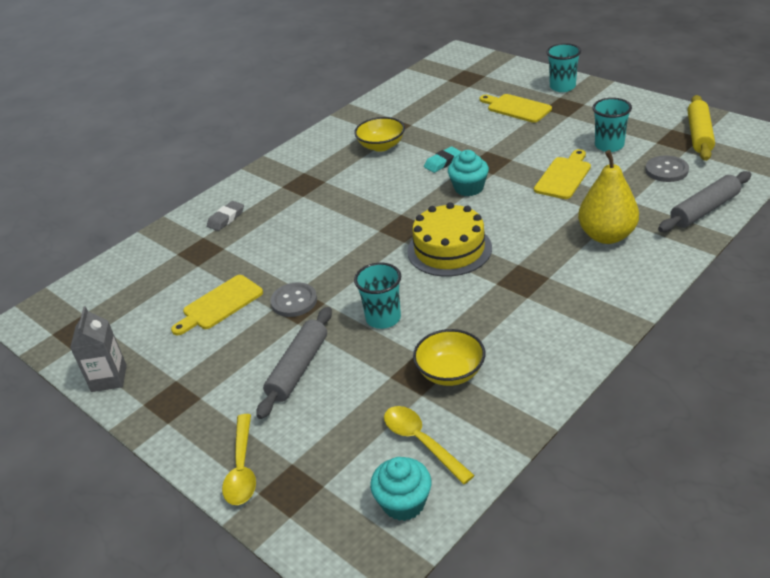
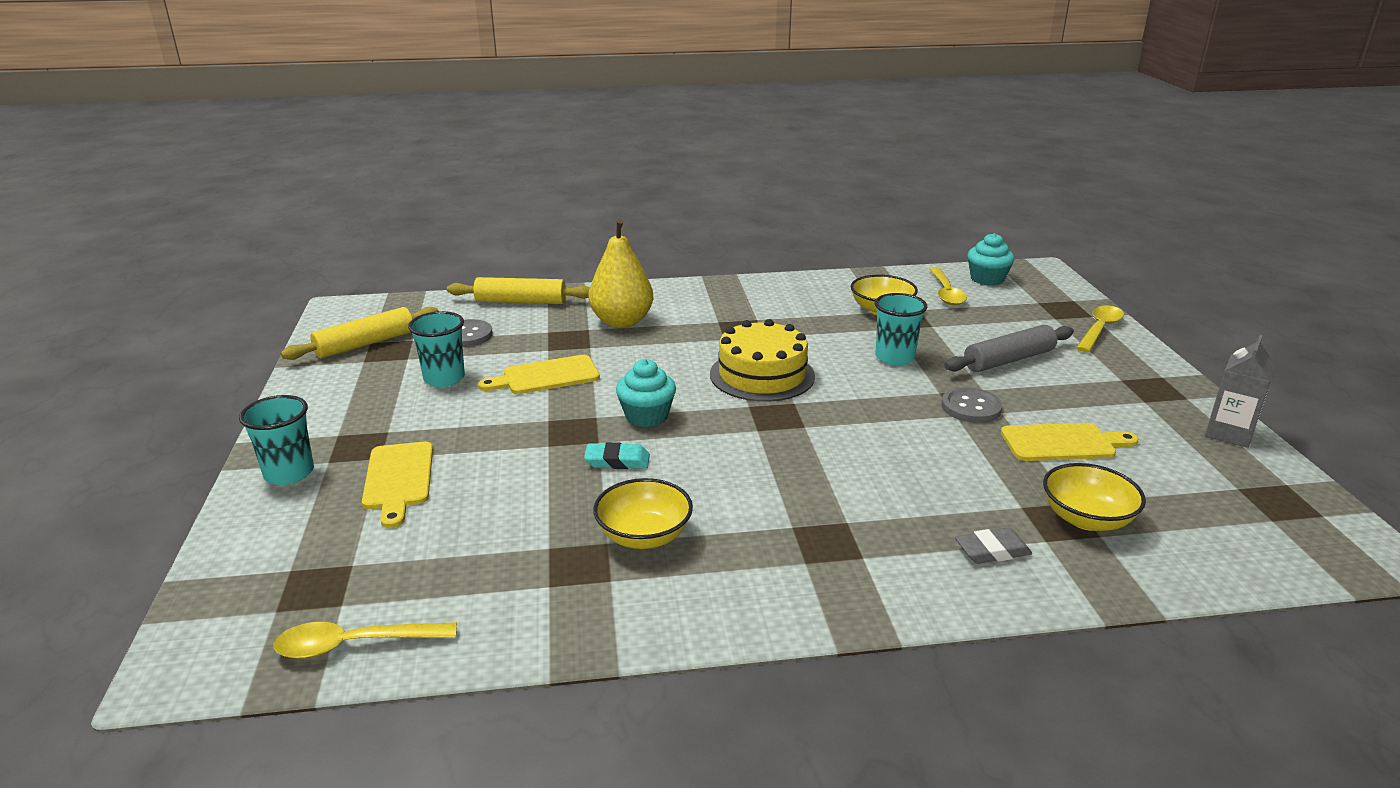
camera: 145 degrees left, 10 degrees down
(187, 259) = (1086, 519): none -> yellow bowl
(422, 78) = (354, 645): none -> yellow spoon
(704, 210) = (521, 302): grey rolling pin -> yellow rolling pin

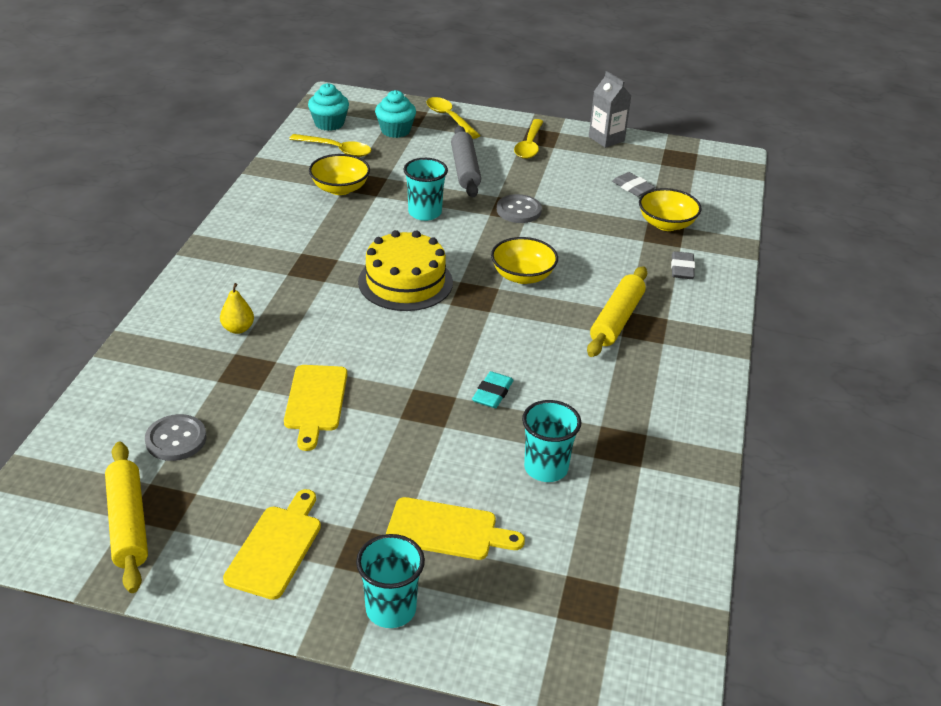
camera: 70 degrees left, 10 degrees up
(354, 645) = (671, 582): yellow spoon -> yellow spoon (529, 145)
(444, 378) = (267, 471): turquoise cup -> turquoise cup (546, 468)
(521, 302) = (124, 384): yellow rolling pin -> yellow rolling pin (616, 319)
(622, 322) = (238, 329): yellow pear -> yellow pear, size x0.49
(644, 536) = (601, 405): yellow bowl -> yellow bowl (522, 276)
(646, 416) = (431, 360): turquoise cupcake -> turquoise cupcake (395, 130)
(1062, 443) = (583, 196): yellow cutting board -> yellow cutting board (276, 548)
(1138, 475) = (632, 187): none -> grey eraser

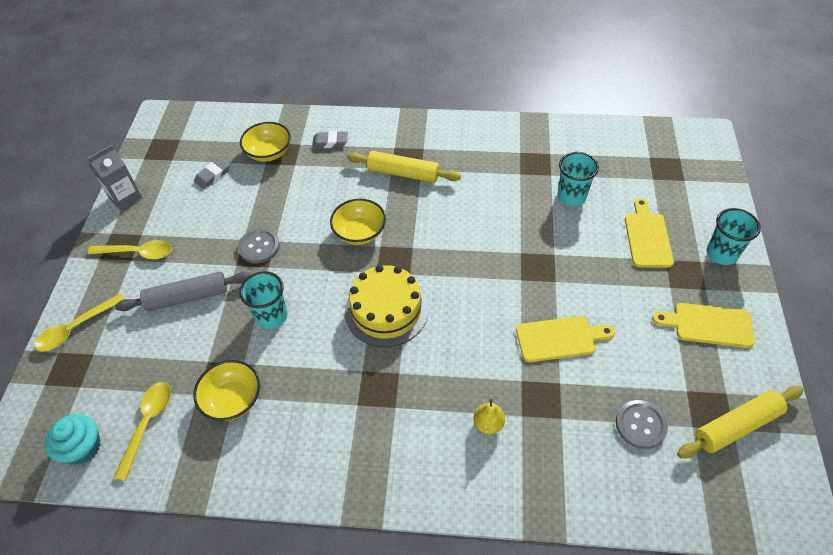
camera: 95 degrees left, 15 degrees up
(395, 130) = (103, 374): turquoise cupcake -> none
(492, 393) = (509, 232): turquoise eraser -> none

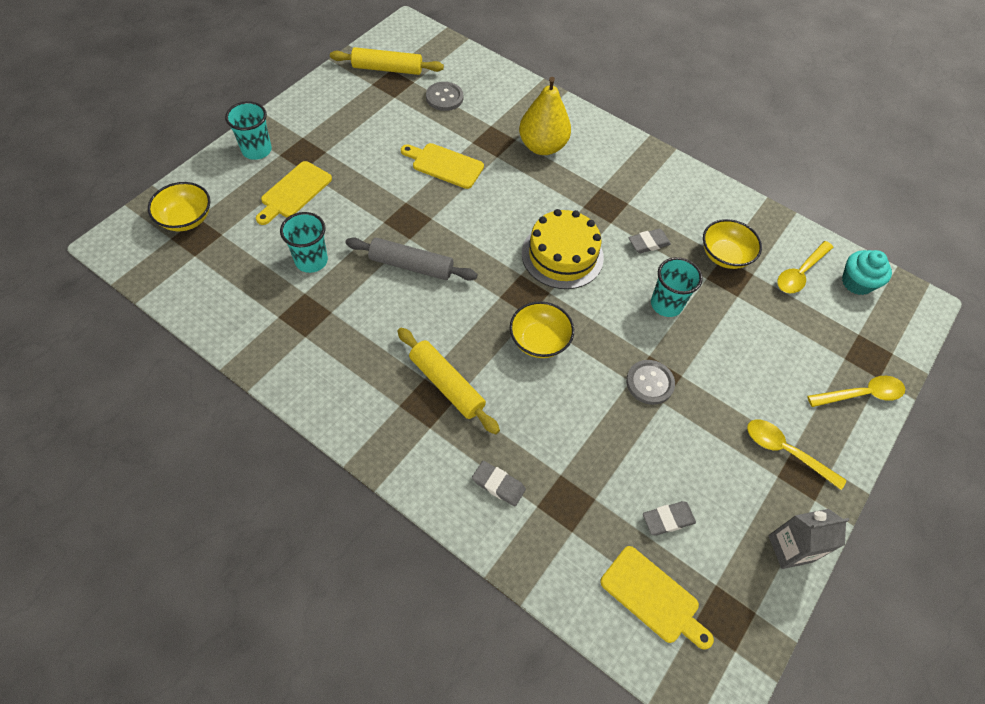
camera: 155 degrees left, 5 degrees up
(187, 297) = (741, 367): grey rolling pin -> grey rolling pin (411, 265)
(269, 152) = (583, 515): yellow bowl -> yellow bowl (186, 219)
(314, 369) = (648, 243): none -> grey eraser
(488, 424) = (542, 146): yellow pear -> yellow pear, size x2.05
(708, 325) = (332, 118): yellow cutting board -> yellow cutting board (653, 597)

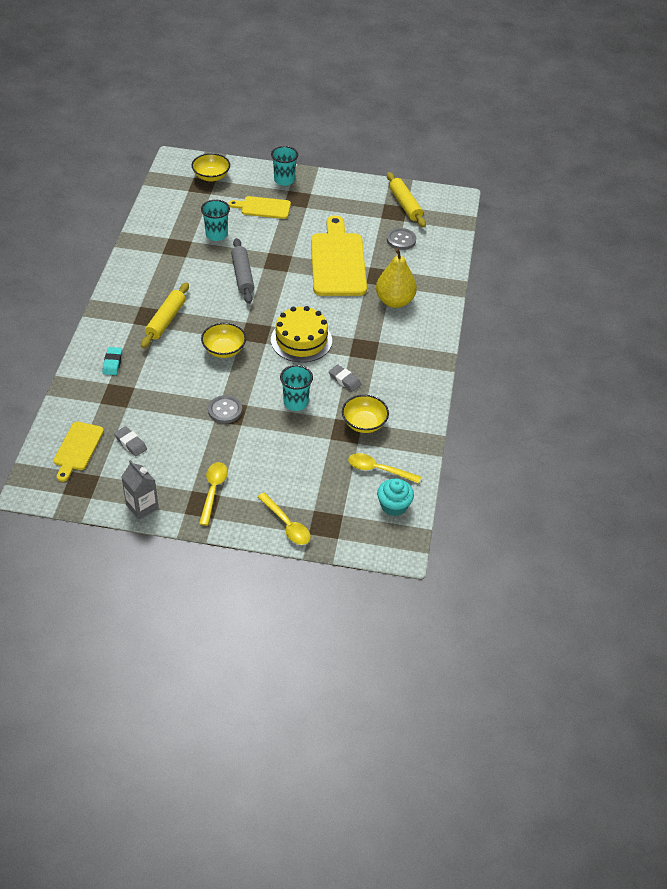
camera: 65 degrees right, 10 degrees down
(445, 165) = (338, 261): yellow cutting board -> yellow cutting board, size x1.84
(498, 485) = (112, 363): grey eraser -> turquoise eraser

